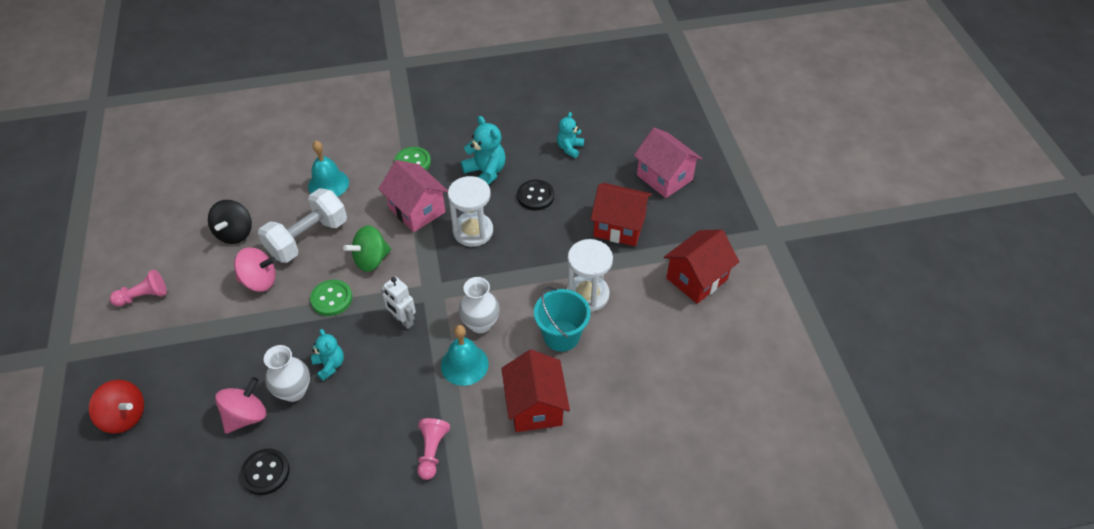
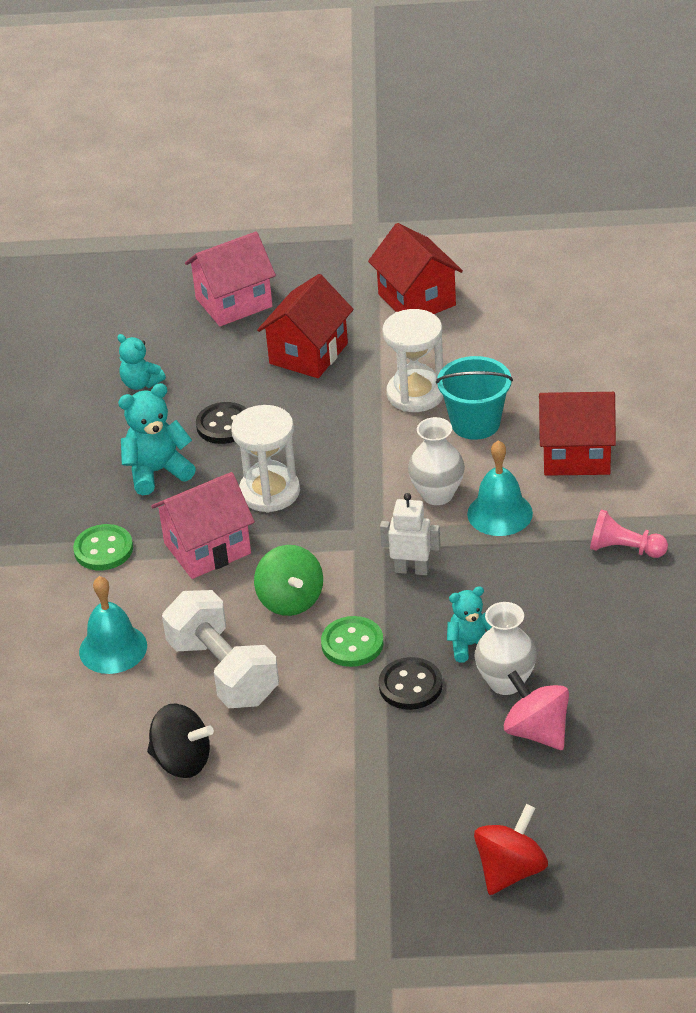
camera: 75 degrees left, 10 degrees down
(143, 296) = (283, 870): pink pawn -> none
(259, 281) = (293, 726): pink spinning top -> none
(265, 472) = (629, 708): black button -> black button (410, 686)
(403, 320) = (411, 569): white robot -> white robot turned 135 degrees counterclockwise

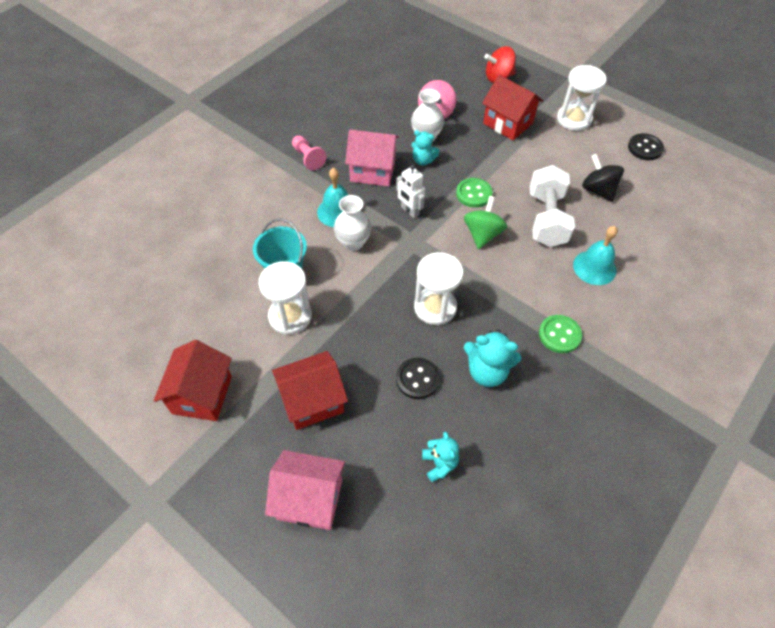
camera: 145 degrees left, 15 degrees up
(207, 548) = (500, 294): pink house -> pink house (373, 171)
(311, 868) = (574, 119): none -> white hourglass
(410, 686) = (467, 160): black button -> black button (645, 148)
(576, 455) = (264, 217): red house -> red house (508, 123)

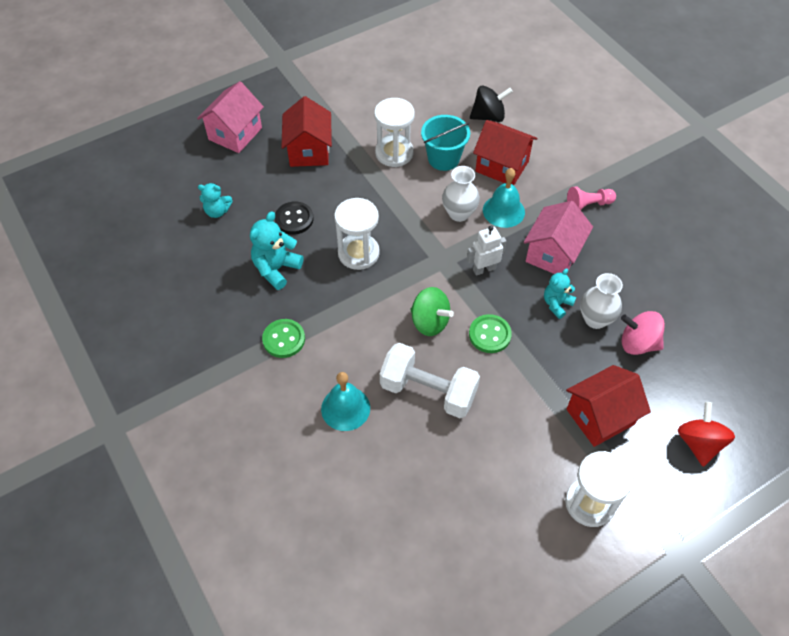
camera: 110 degrees right, 0 degrees up
(202, 394) = (346, 92): red house -> red house (502, 166)
(598, 190) = (453, 468): black spinning top -> black spinning top (488, 116)
(645, 148) = (509, 569): black button -> none

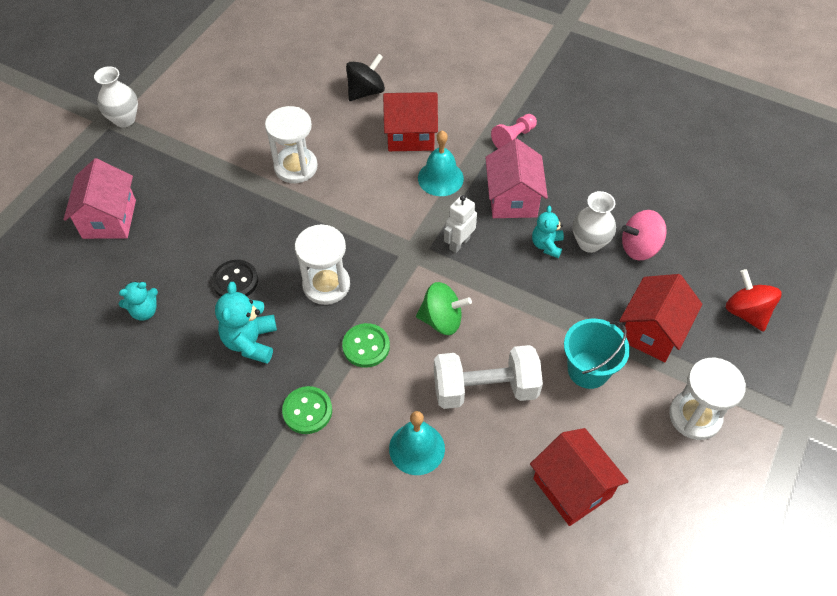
camera: 30 degrees left, 0 degrees up
(309, 151) = (204, 202): red house -> red house (572, 487)
(443, 159) = (349, 152): turquoise bucket -> turquoise bucket (588, 370)
(459, 213) = (400, 199): white vase -> white vase (124, 119)
(489, 335) = (506, 304): green button -> green button (366, 346)

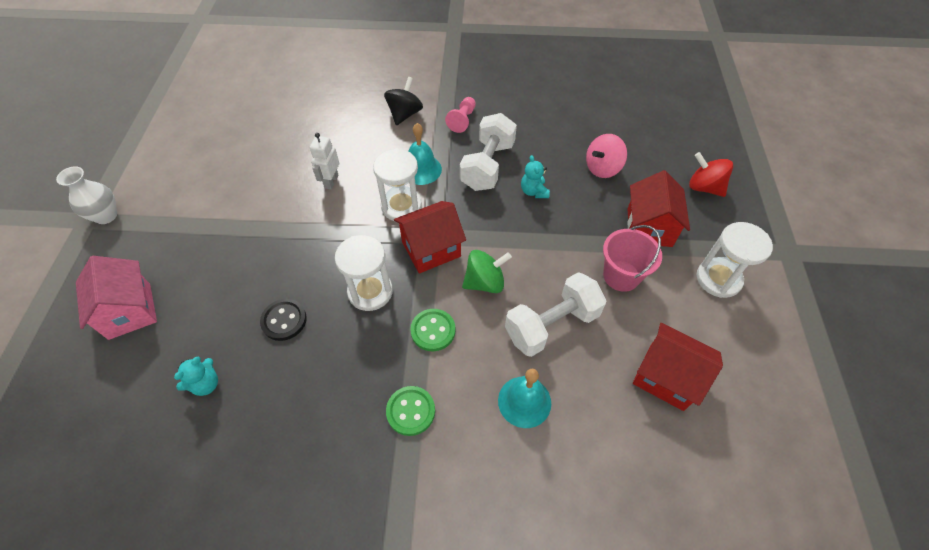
camera: 25 degrees left, 0 degrees up
(251, 342) = (325, 370): turquoise teddy bear -> none
(296, 167) = (292, 202): white hourglass -> white hourglass (401, 206)
(366, 91) = (323, 123): black spinning top -> black spinning top (405, 114)
(410, 135) = (379, 144): red house -> red house (431, 249)
(459, 243) = (464, 215): white robot -> white robot (331, 181)
(512, 199) = (487, 166): pink house -> white dumbbell
(588, 370) = (621, 276): turquoise bucket -> pink bucket
(589, 243) = (564, 178): white vase -> none

